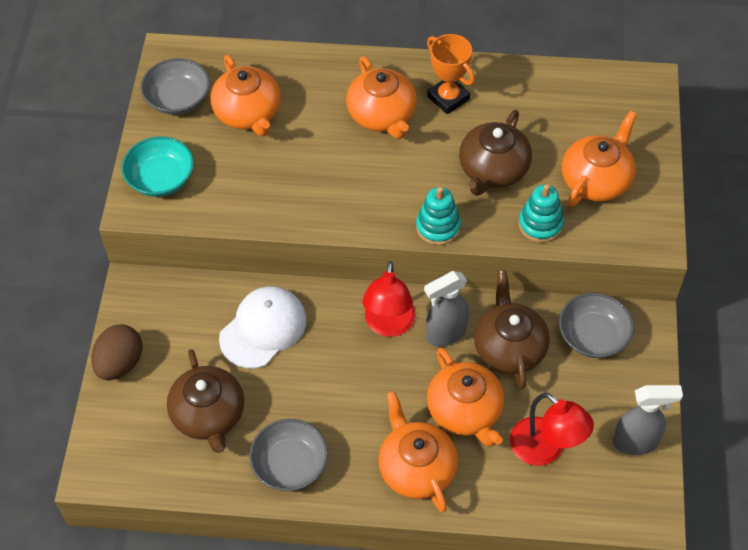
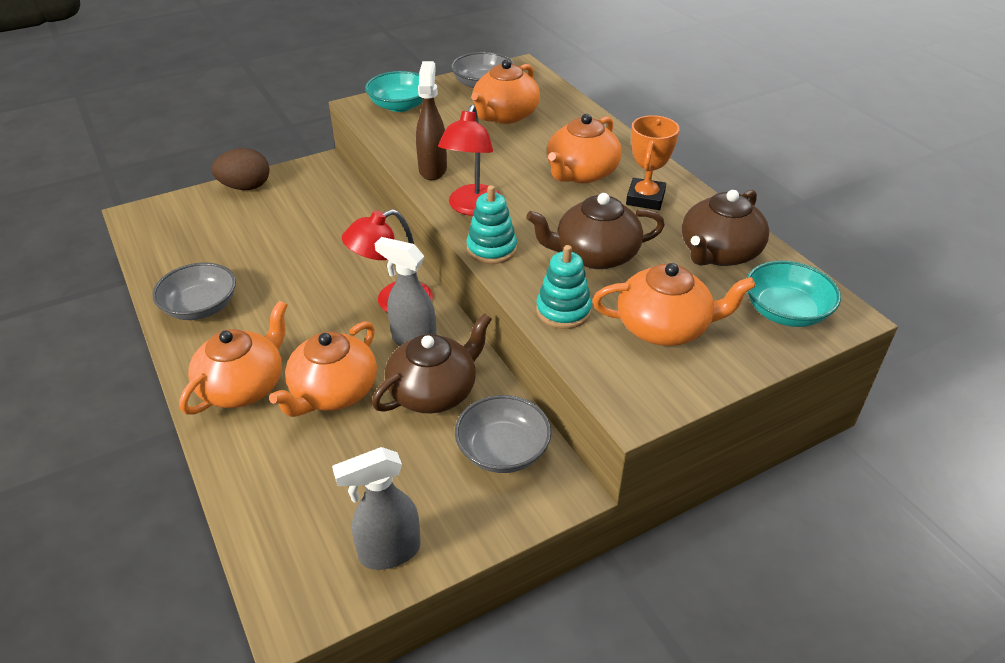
camera: 55 degrees right, 15 degrees down
(209, 415) = (225, 245): brown teapot -> brown teapot (719, 253)
(263, 328) = (332, 237): white cap -> none
(294, 208) = (433, 169): none -> brown spray bottle
(545, 450) = (326, 474): red lamp -> red lamp (472, 208)
(627, 108) = (785, 311): none -> turquoise bowl
(636, 442) = (389, 552): grey spray bottle -> grey spray bottle turned 105 degrees clockwise

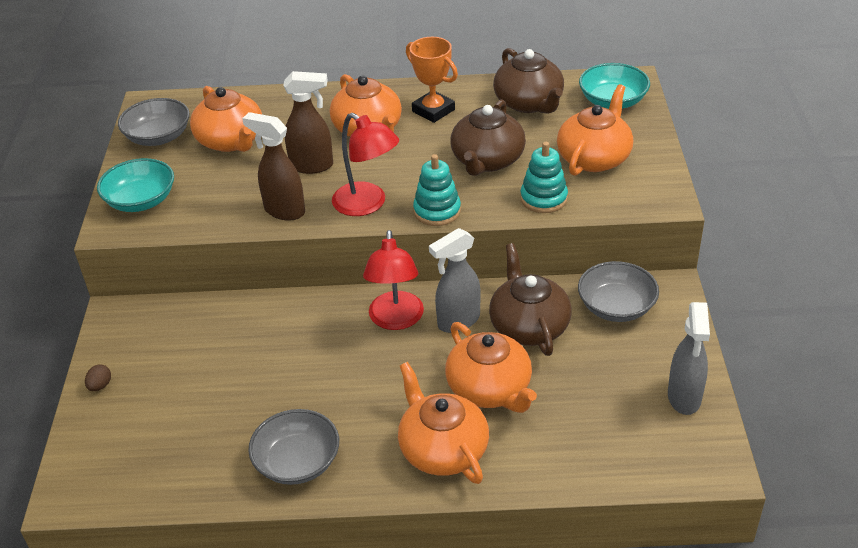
camera: 60 degrees left, 0 degrees up
(246, 187) = (100, 386): brown egg -> brown egg, size x0.45
(504, 163) = (312, 166): none -> brown spray bottle

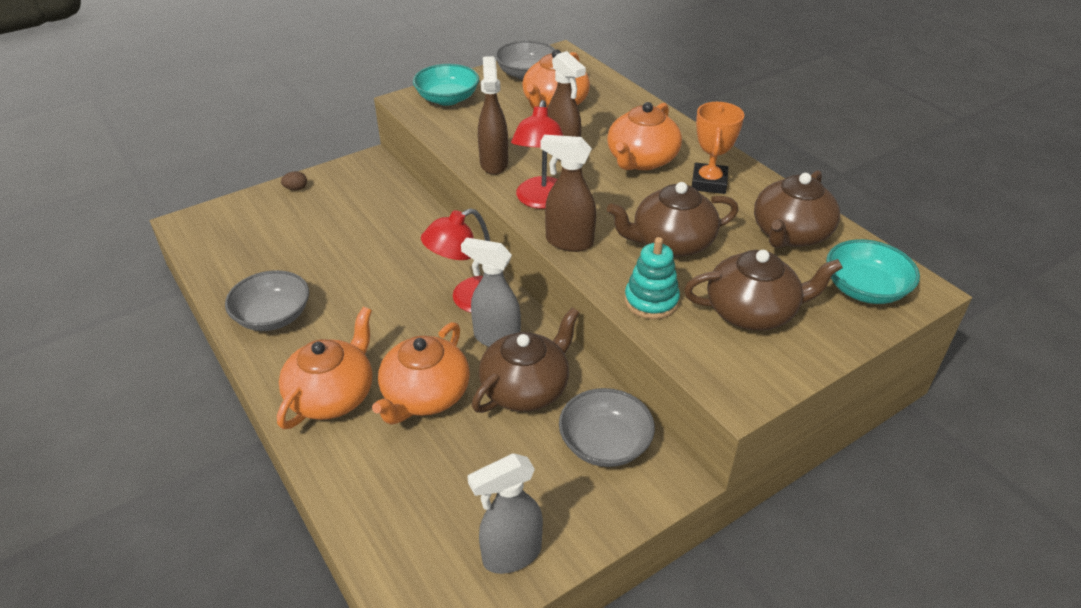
camera: 55 degrees right, 0 degrees up
(437, 211) = (568, 242): turquoise stacking toy -> brown spray bottle
(594, 158) = (752, 312): orange teapot -> brown teapot

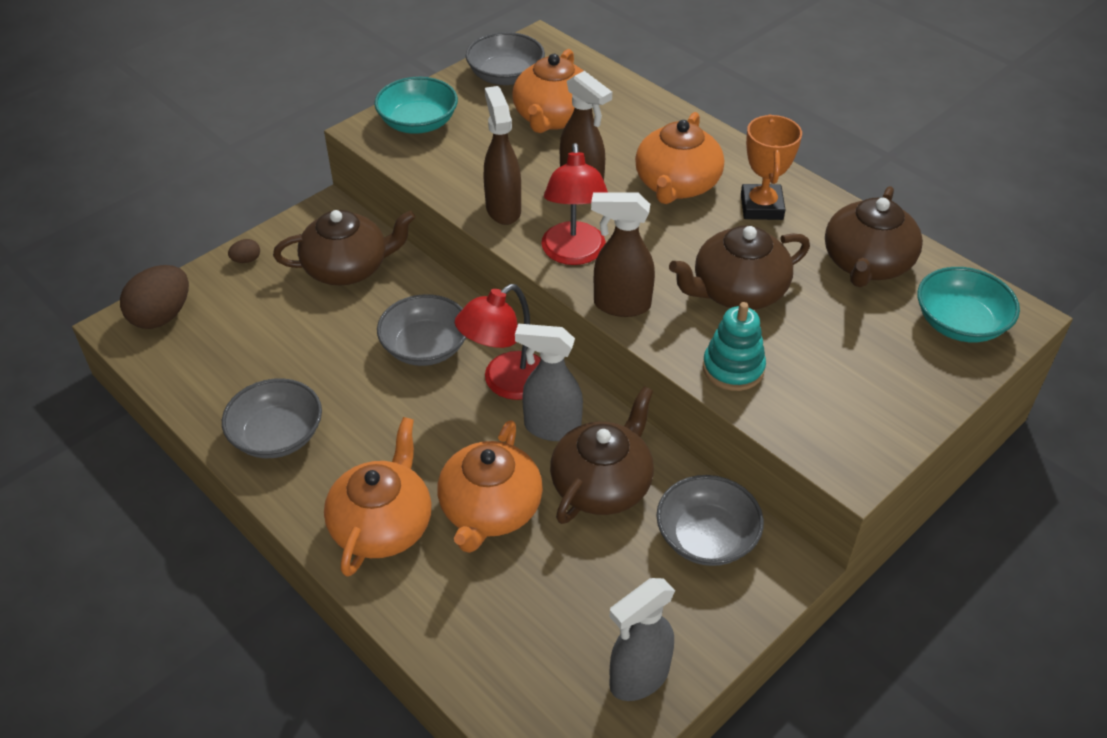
camera: 10 degrees left, 5 degrees up
(218, 220) = (162, 316): none -> brown egg
(412, 265) = (425, 347): none -> grey bowl
(752, 312) = (846, 367): brown teapot -> brown teapot (348, 268)

